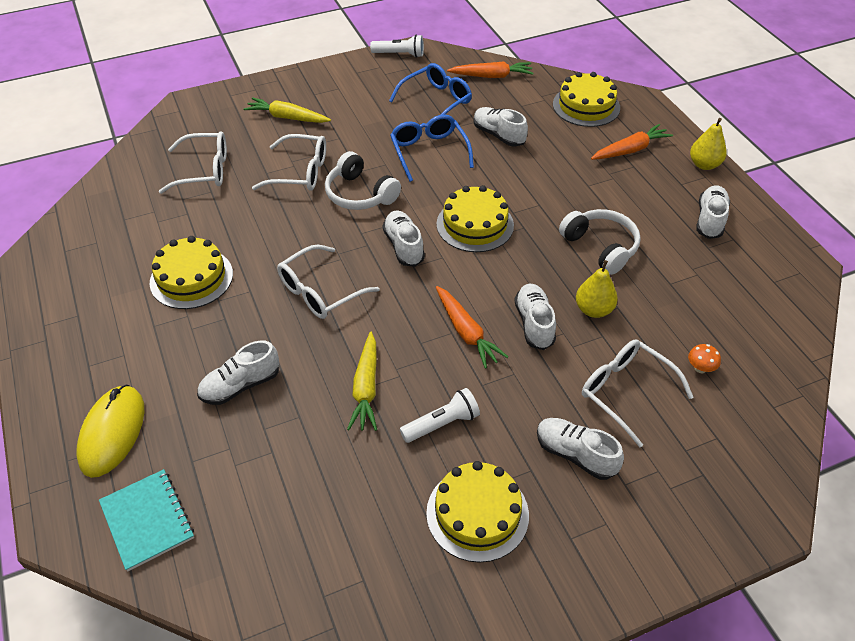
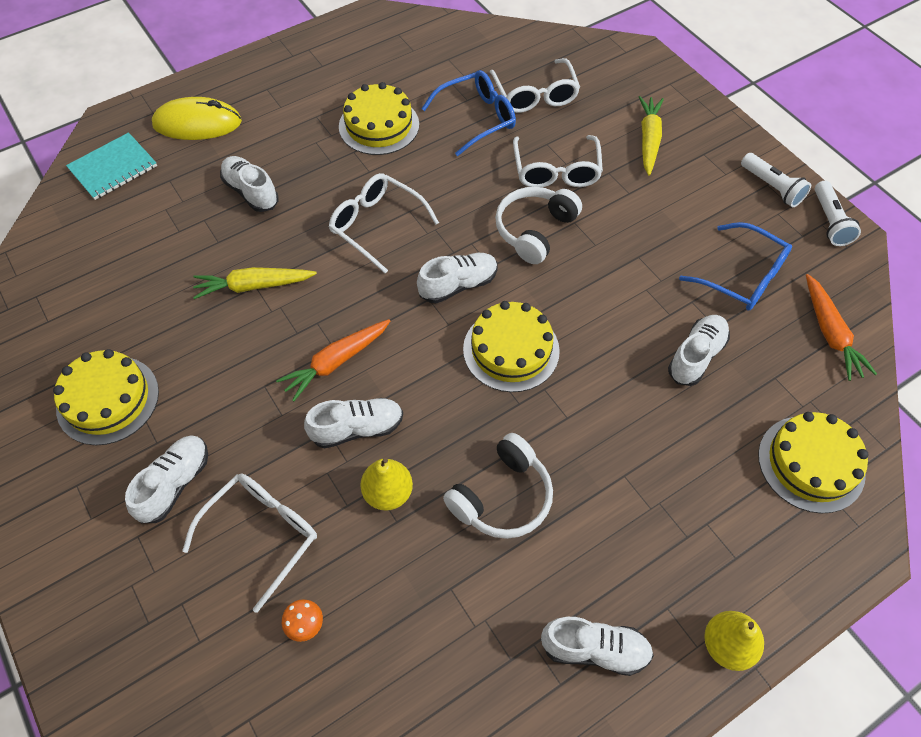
camera: 80 degrees right, 10 degrees up
(429, 152) = (632, 284): blue glasses -> blue glasses (476, 118)
(442, 424) = (212, 356): white flashlight -> white flashlight (772, 187)
(630, 150) = (724, 531): orange carrot -> none

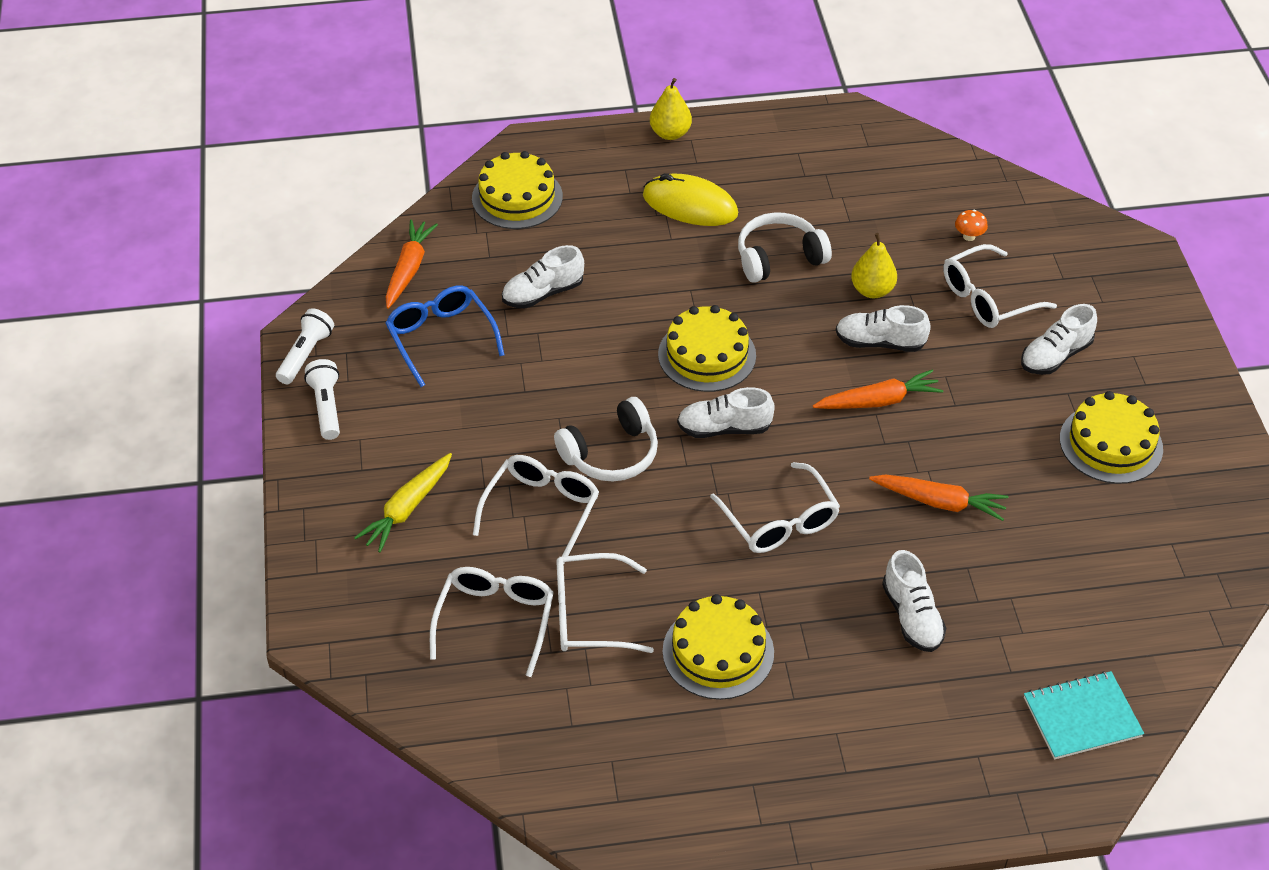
camera: 155 degrees left, 10 degrees down
(197, 123) = (957, 747): yellow mouse -> yellow mouse (690, 205)
(254, 286) = (939, 502): yellow carrot -> orange carrot
(476, 118) = (590, 614): blue glasses -> white glasses
(594, 649) = (763, 160): white shoe -> none

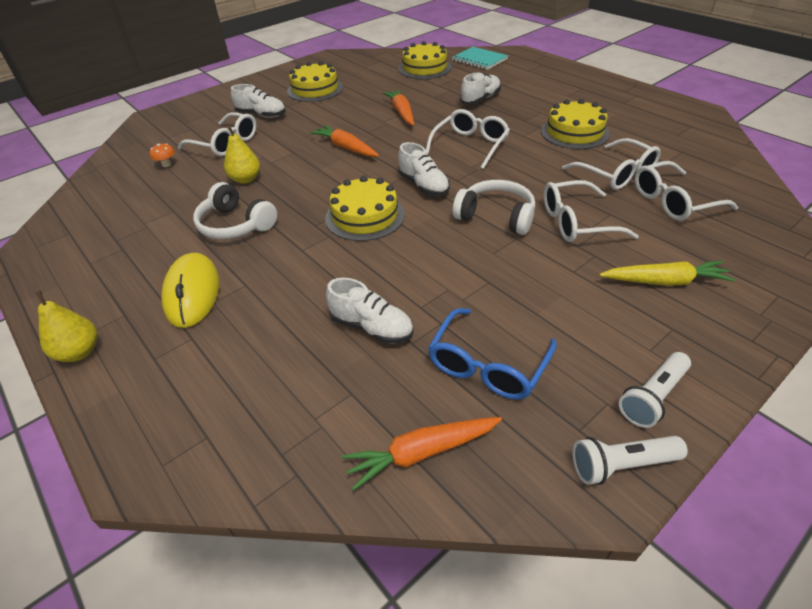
camera: 120 degrees left, 5 degrees down
(517, 197) = (242, 422): yellow cake -> yellow cake (424, 68)
(880, 342) = (294, 162): white shoe -> none

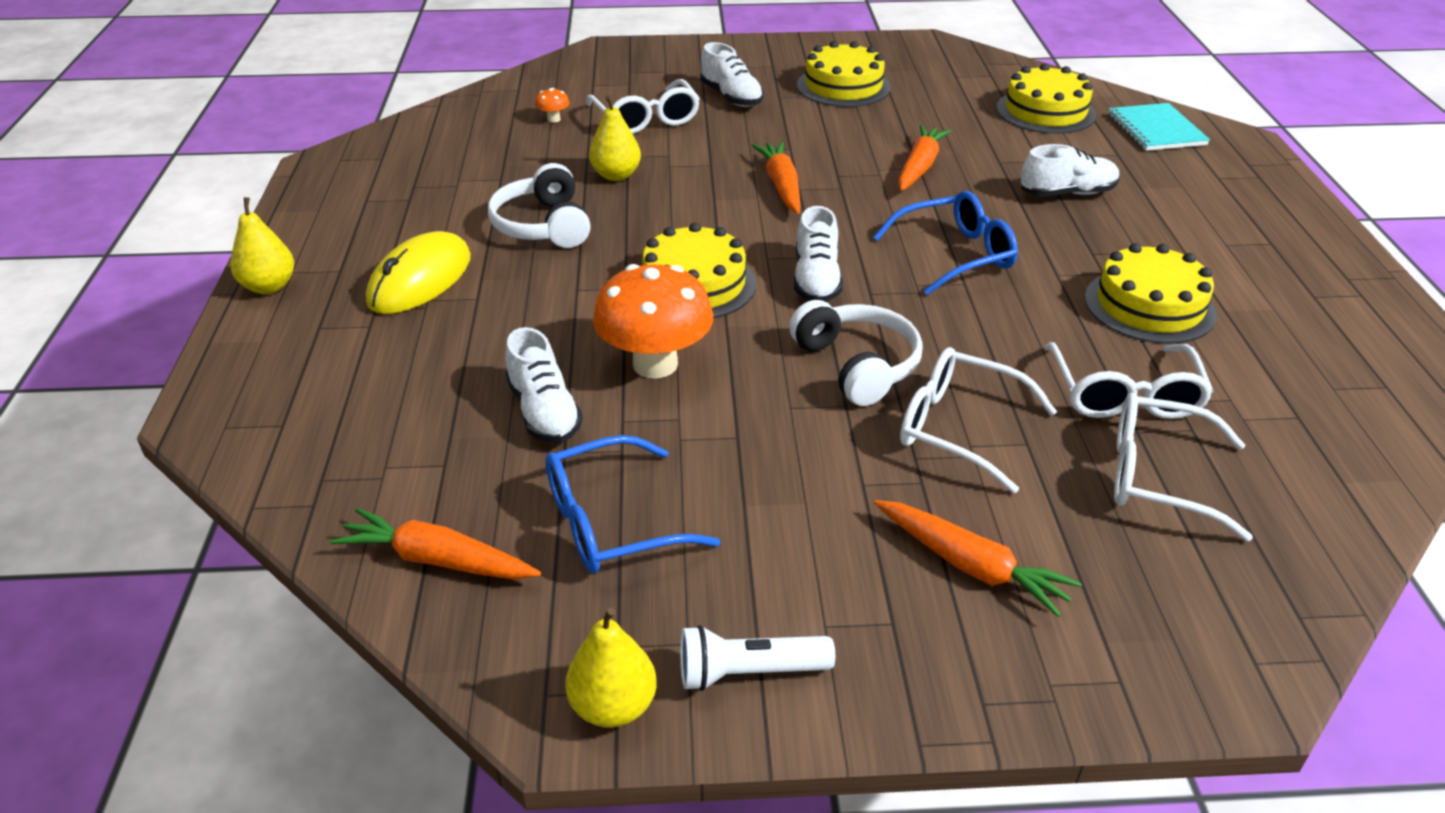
camera: 35 degrees right, 5 degrees down
(398, 267) = (655, 364): none -> orange mushroom
(470, 146) = (954, 255): white glasses -> blue glasses
(621, 465) = (613, 706): white flashlight -> yellow pear
(664, 281) = (970, 566): yellow carrot -> orange carrot

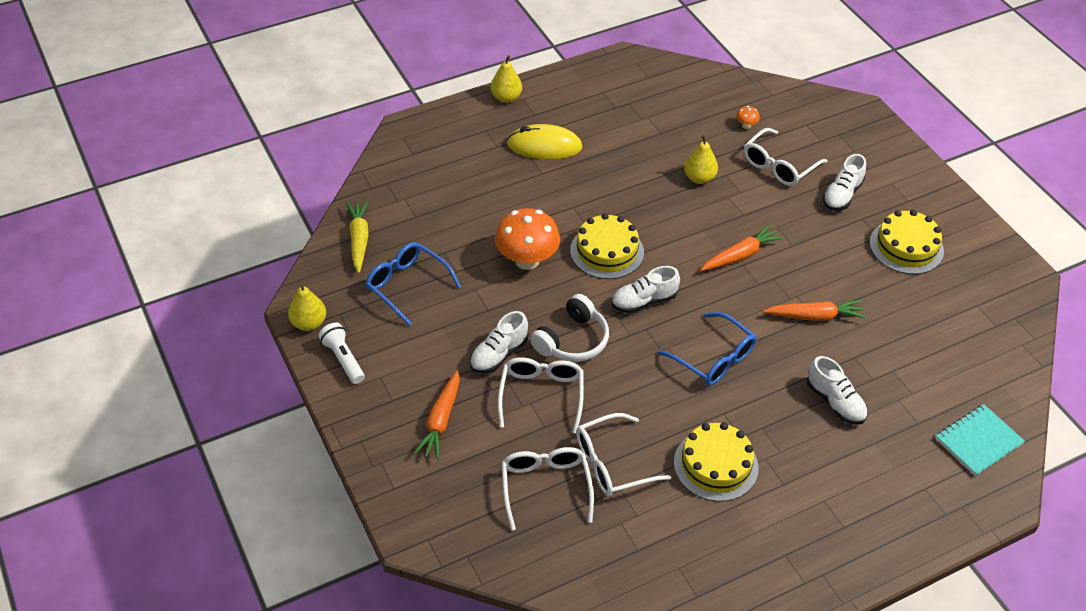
camera: 65 degrees right, 10 degrees up
(437, 560) = (359, 240): orange carrot -> yellow carrot
(543, 225) = (624, 170): white headphones -> none
(544, 412) = (468, 234): white shoe -> white shoe (499, 354)
(1045, 111) = (957, 369): yellow cake -> none

